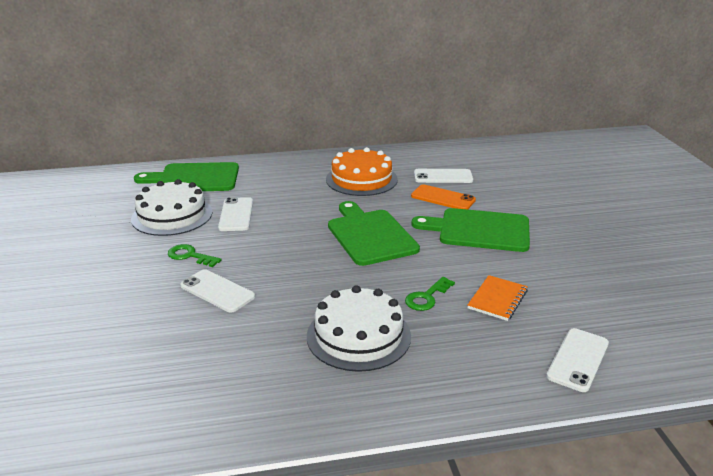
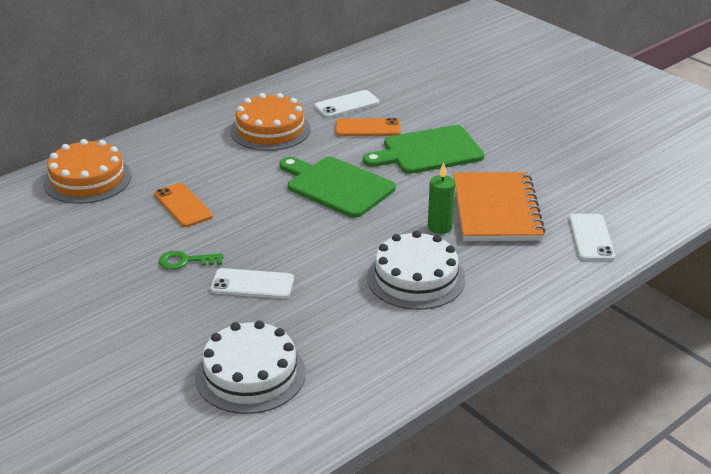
camera: 30 degrees left, 5 degrees up
(172, 215) = (114, 227): white cake -> white cake (250, 374)
(194, 178) = (87, 179): green cutting board -> orange cake
(236, 214) = (183, 205): white phone -> orange phone
(427, 297) = (440, 227): green key -> green candle
(497, 299) = (496, 210): orange notebook -> orange notebook, size x1.99

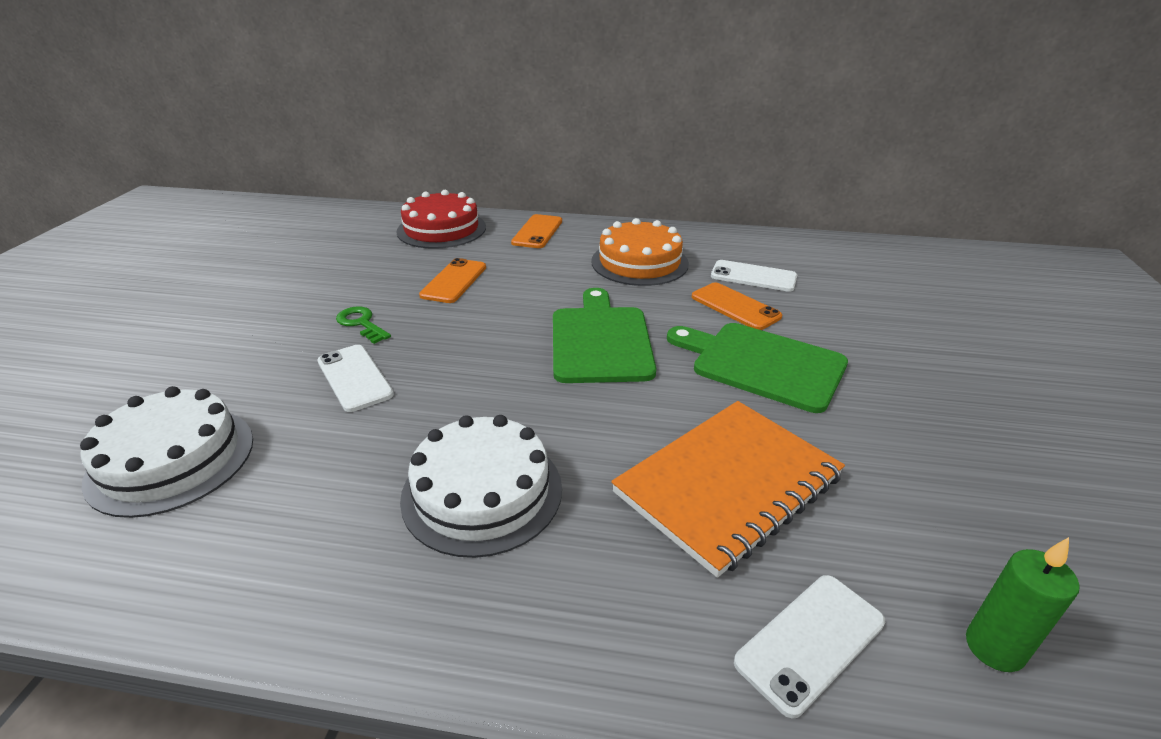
camera: 50 degrees right, 0 degrees up
(87, 179) = (441, 229): orange cake -> red cake
(163, 144) = (537, 232): none -> orange phone
(440, 227) = (620, 454): green candle -> green candle (994, 647)

